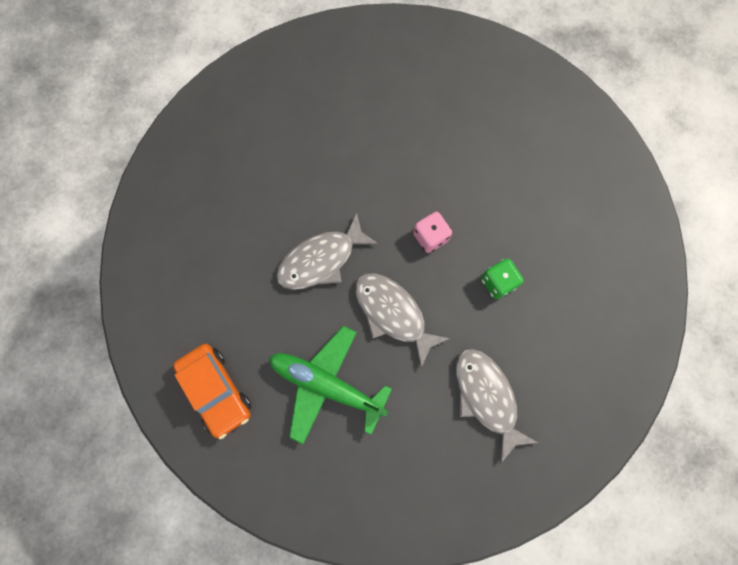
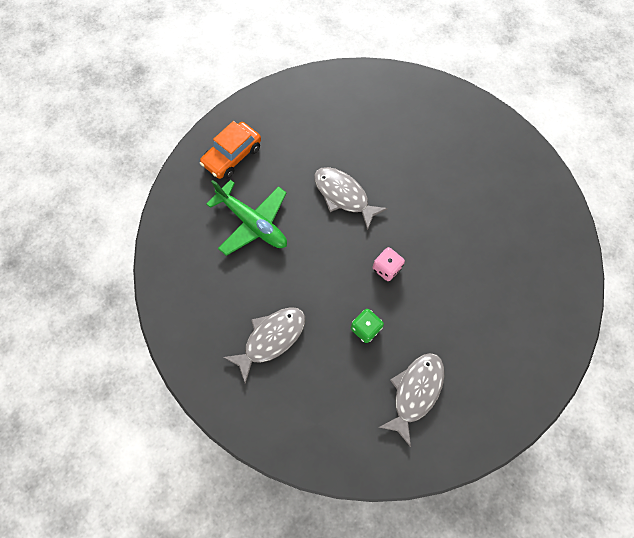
camera: 75 degrees right, 5 degrees down
(326, 385) = (253, 223): green plane -> green plane turned 120 degrees clockwise
(393, 314) = (317, 255): grey fish -> grey fish (415, 392)

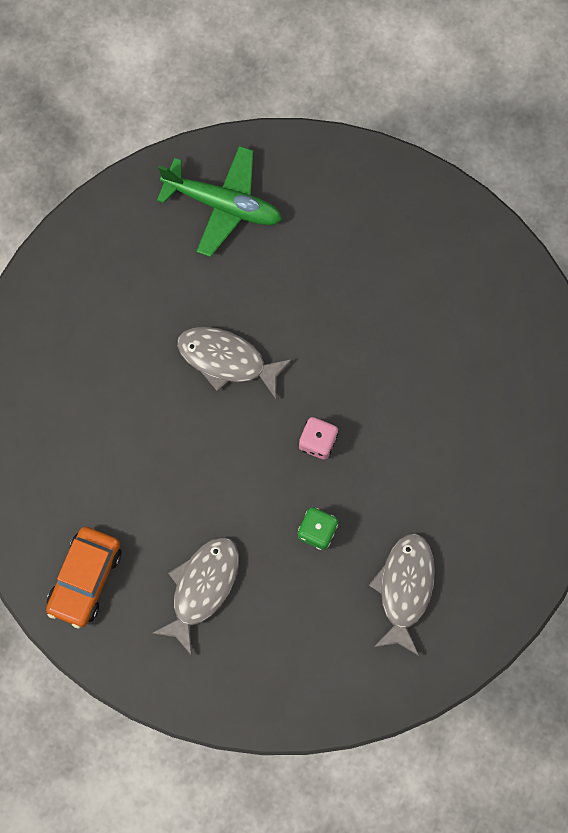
camera: 20 degrees left, 5 degrees up
(232, 156) = (51, 354): orange car -> orange car (85, 578)
(253, 223) = (118, 442): green plane -> green plane (224, 205)

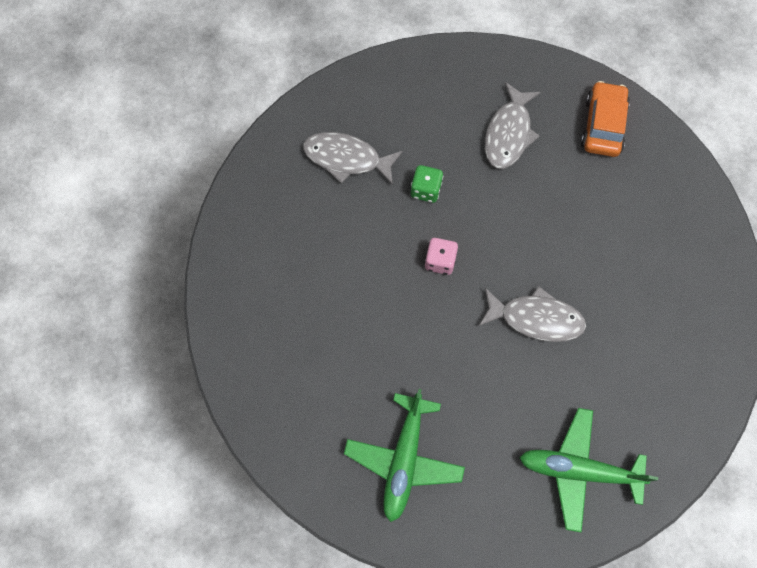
camera: 170 degrees right, 5 degrees down
(394, 243) = (404, 460): none -> green plane
(404, 588) = (346, 159): grey fish -> grey fish turned 105 degrees clockwise

